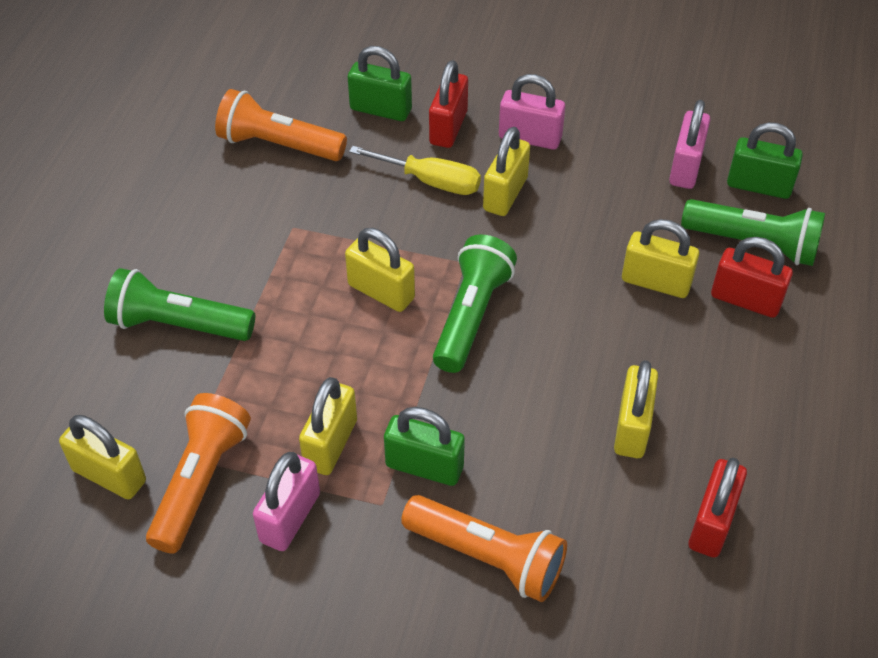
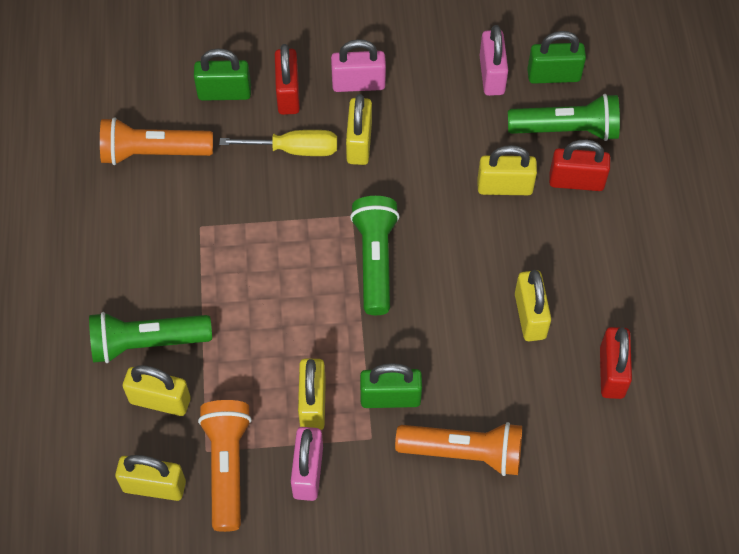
camera: 20 degrees left, 10 degrees up
(381, 292) = (296, 262): yellow padlock -> yellow padlock (160, 400)

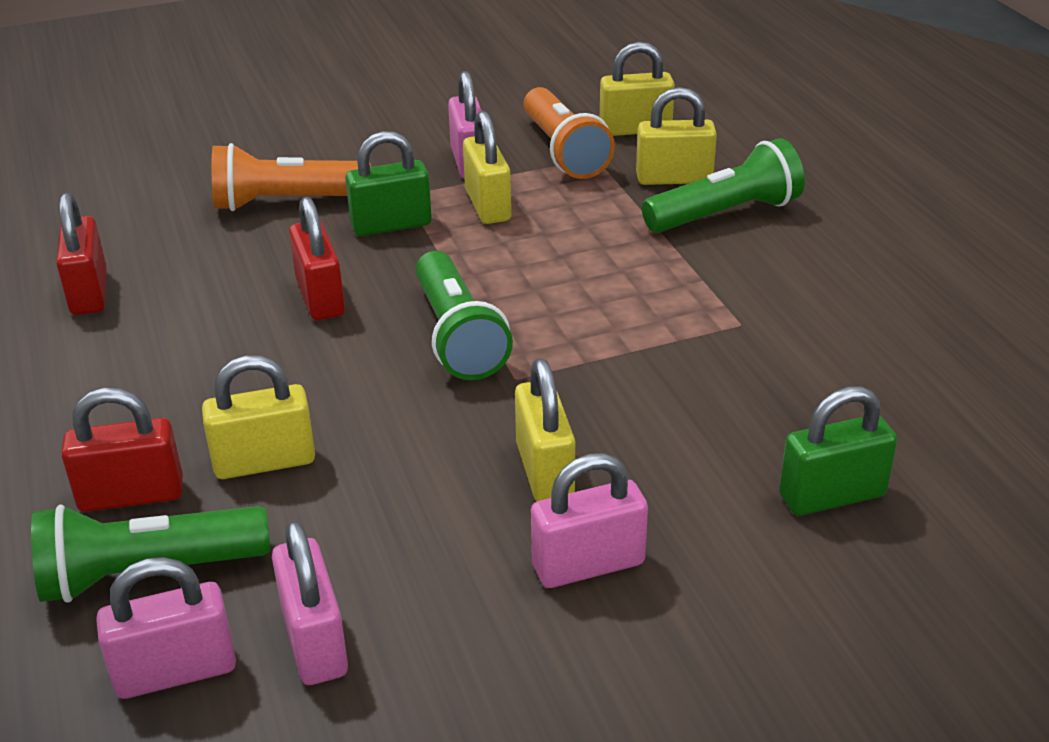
camera: 165 degrees right, 25 degrees down
(153, 153) = (882, 389): orange flashlight -> none
(288, 94) = (714, 519): red padlock -> red padlock (320, 298)
(294, 149) = (654, 440): yellow screwdriver -> none
(530, 316) = (209, 323): yellow padlock -> none
(553, 75) = (176, 671): green padlock -> pink padlock

